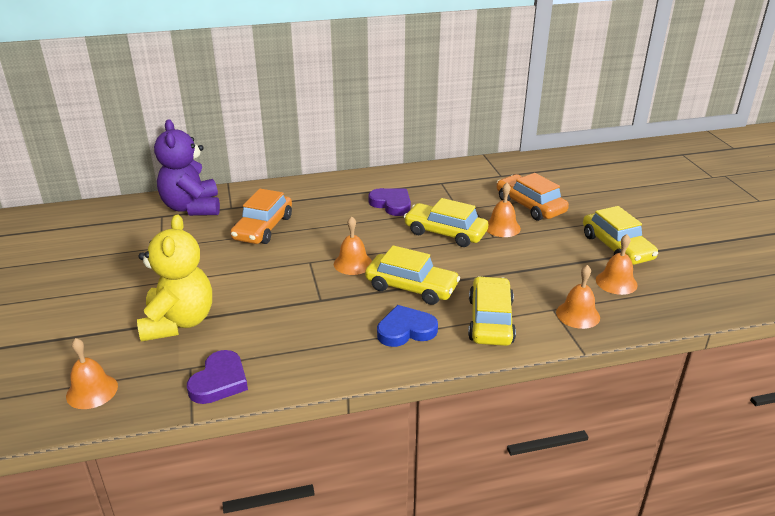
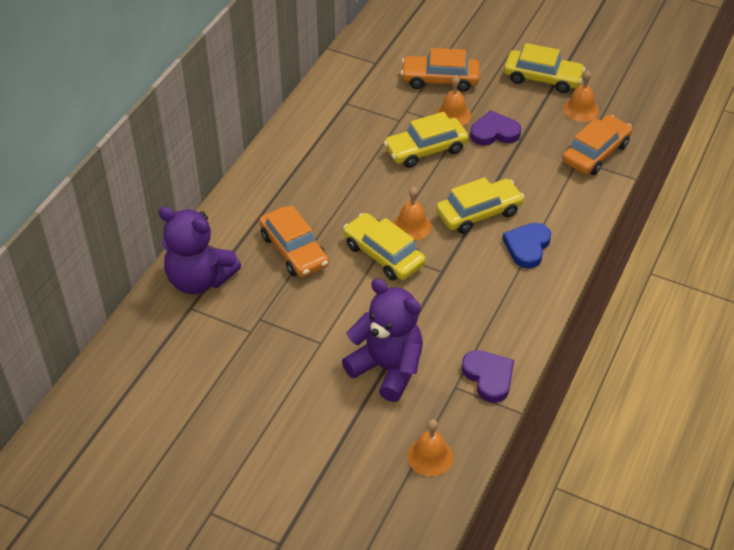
camera: 50 degrees left, 15 degrees up
(179, 322) = (387, 368): yellow teddy bear -> purple teddy bear
(391, 204) = (346, 152): purple heart -> purple heart (494, 132)
(490, 320) = (559, 198): yellow car -> yellow car (383, 254)
(578, 314) = (595, 153): orange bell -> orange car

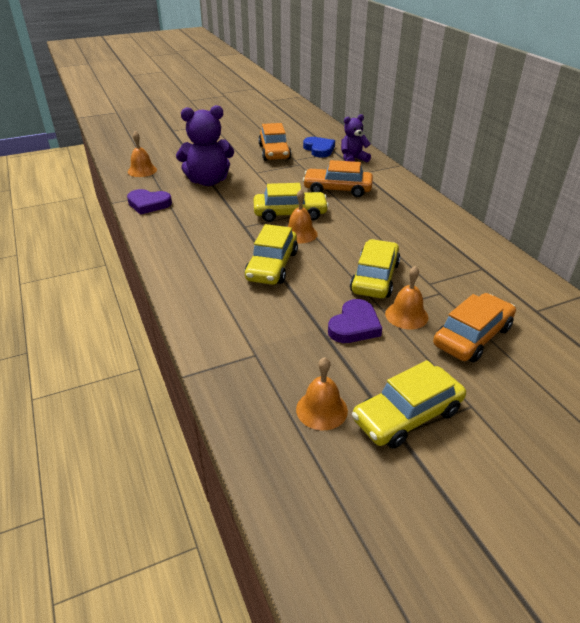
camera: 130 degrees right, 10 degrees down
(199, 280) = (353, 159): purple teddy bear -> purple teddy bear, size x0.60
(527, 247) = (209, 268): blue heart -> blue heart (319, 149)
(595, 153) = (248, 373): orange car -> orange car (274, 152)

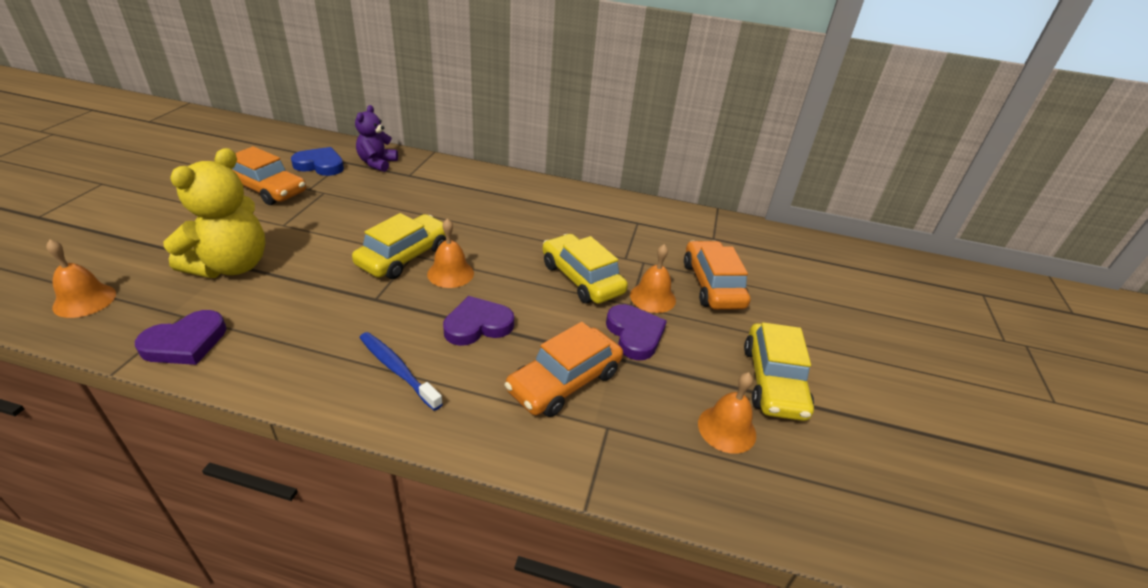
camera: 55 degrees left, 0 degrees up
(204, 262) = (397, 370): none -> blue toothbrush
(208, 181) = (231, 266): purple teddy bear -> yellow teddy bear
(272, 266) = (477, 325): yellow car -> purple heart
(337, 189) = (412, 204): orange car -> orange car (564, 381)

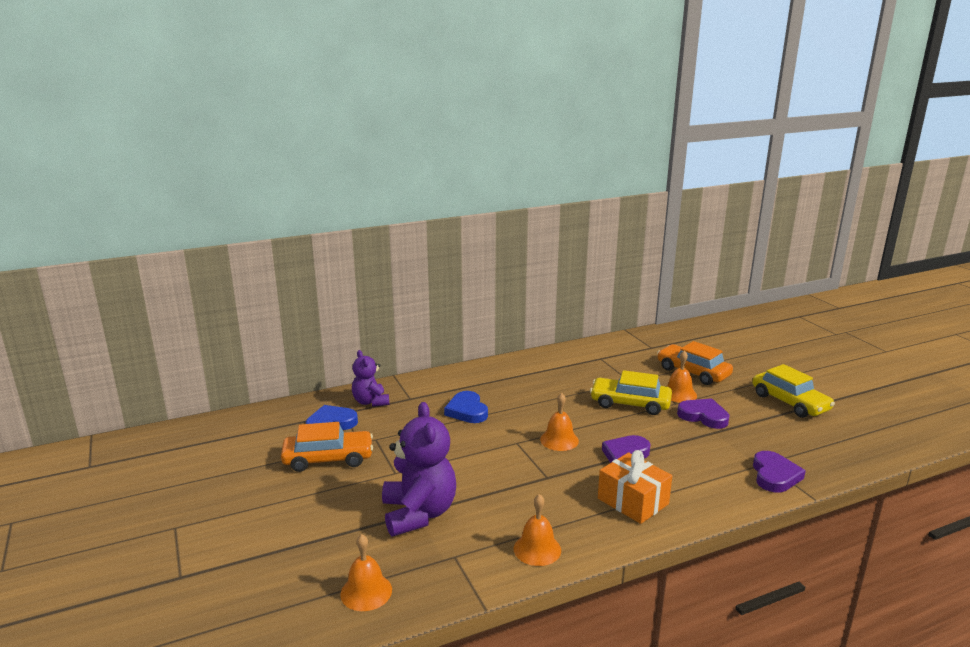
camera: 35 degrees left, 15 degrees down
(185, 343) = (492, 566): purple heart -> purple heart (774, 475)
(231, 266) = (419, 514): yellow teddy bear -> purple teddy bear
(397, 370) = (633, 501): blue toothbrush -> orange gift
(404, 256) = (514, 446): yellow car -> none
(429, 207) = (467, 411): none -> blue heart
(564, 381) = (714, 456): orange car -> none
(727, 429) = (807, 433): orange bell -> orange bell (537, 549)

